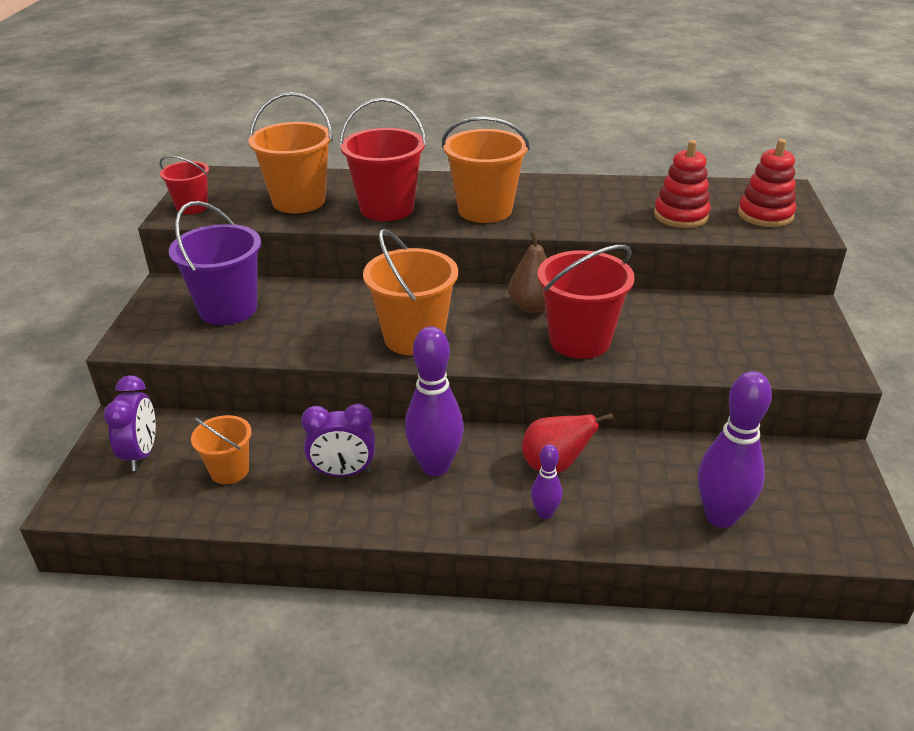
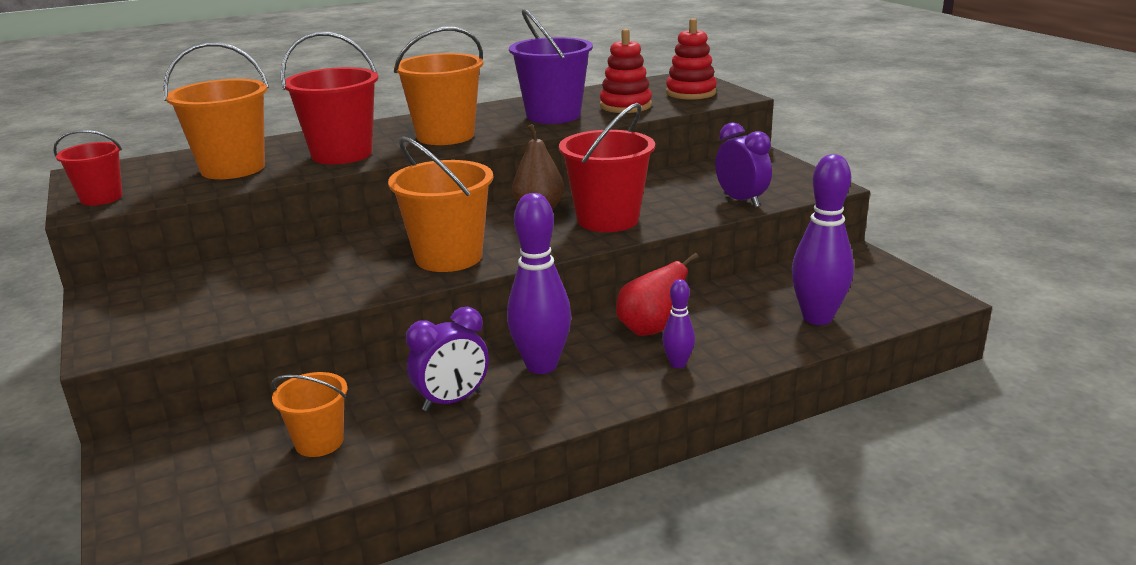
camera: 30 degrees left, 10 degrees down
(141, 454) = (188, 466): purple clock -> purple clock (741, 201)
(228, 309) = (208, 290): purple bucket -> purple bucket (553, 115)

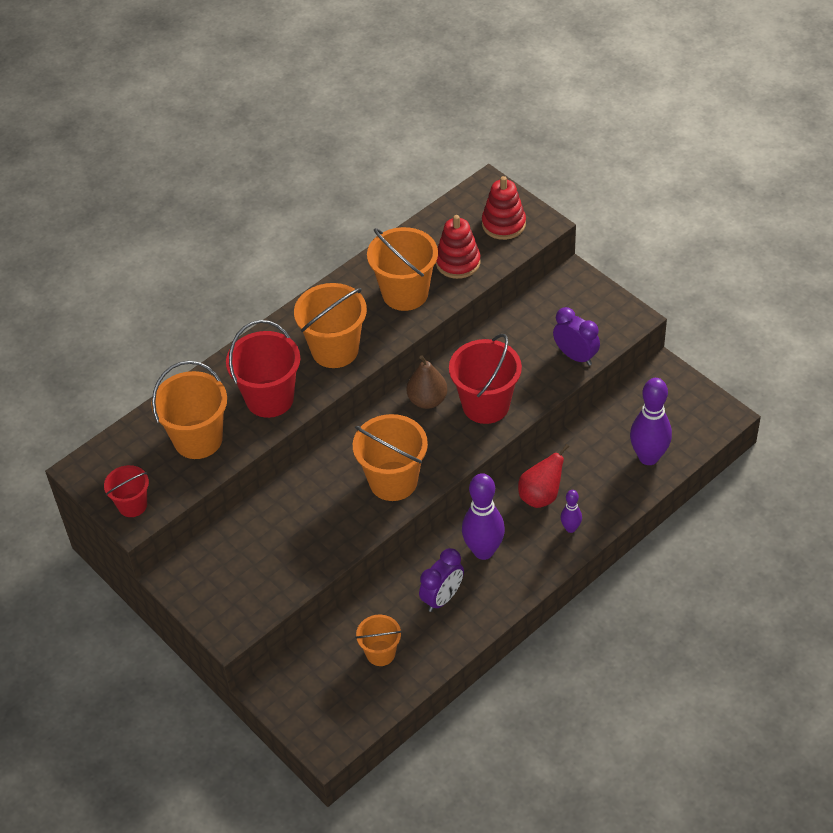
camera: 15 degrees left, 25 degrees up
(553, 115) = (405, 293): purple bucket -> orange bucket

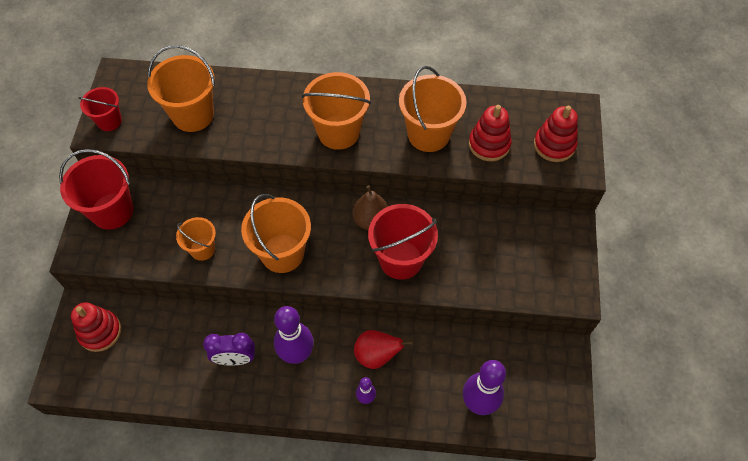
camera: 45 degrees right, 10 degrees up
(269, 398) = (262, 127): red bucket -> red bucket (112, 211)
(309, 686) = (100, 332): none -> red stacking toy
(380, 653) = (159, 355): orange bucket -> orange bucket (202, 249)
(575, 356) = (501, 284): purple clock -> none

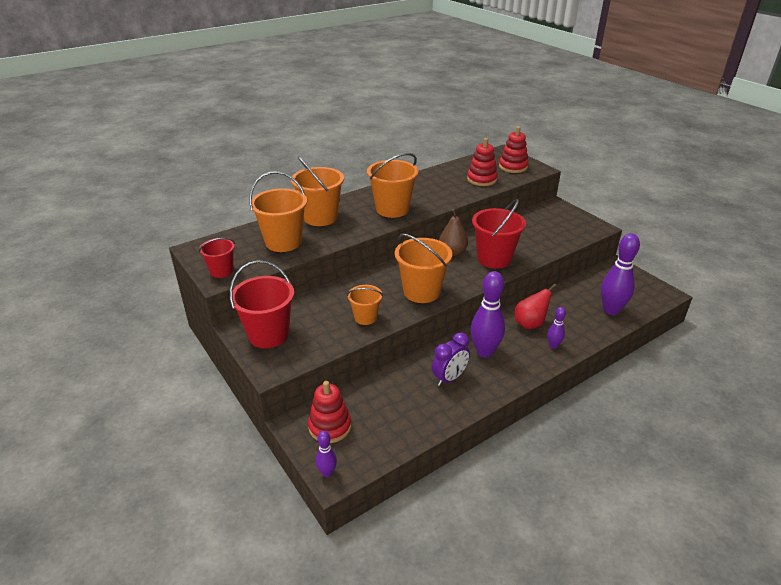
camera: 40 degrees left, 25 degrees down
(57, 373) = (327, 472): none -> purple bowling pin
(428, 134) = (445, 189): orange bucket -> orange bucket (320, 217)

